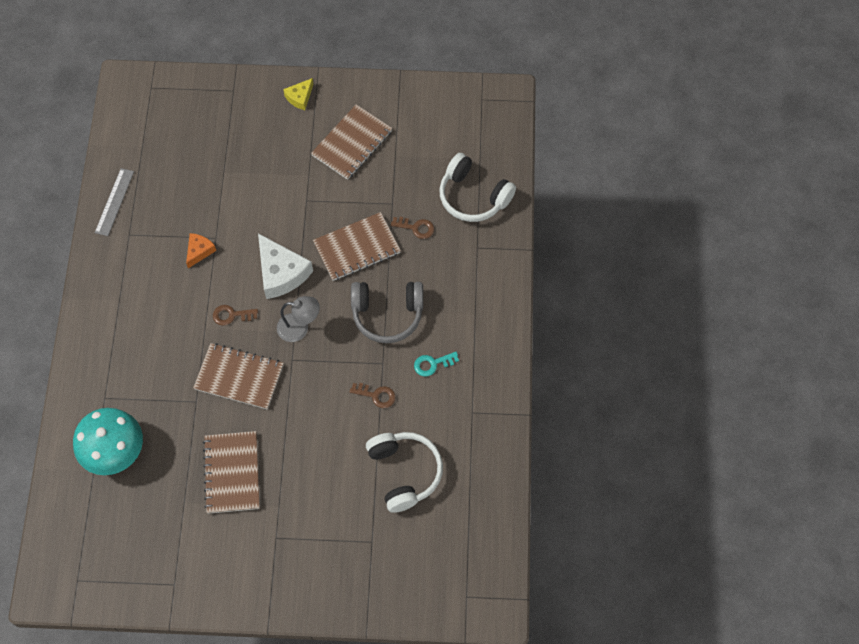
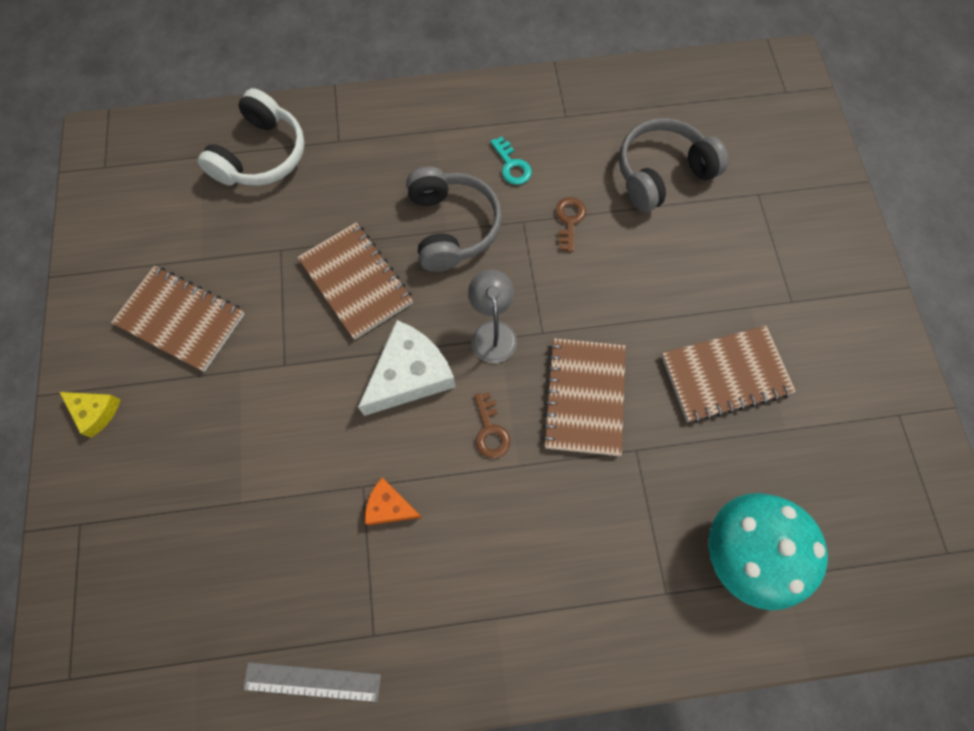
camera: 100 degrees left, 5 degrees up
(404, 472) = (662, 173): white headphones -> grey headphones
(416, 228) = (316, 214): brown key -> none

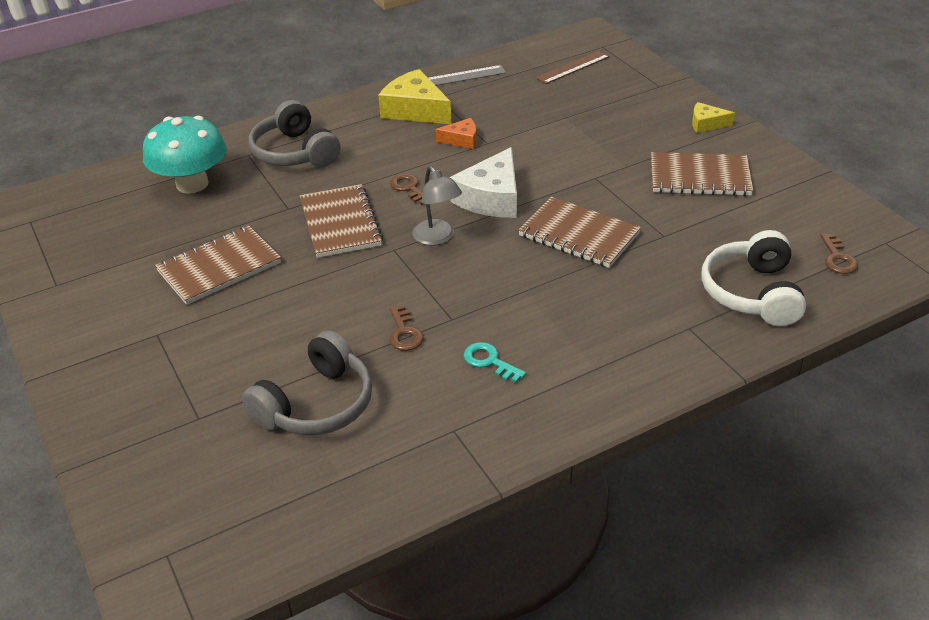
camera: 160 degrees right, 30 degrees down
(150, 633) = (573, 67): none -> brown ruler
(160, 165) = (837, 258): none -> brown key
(417, 612) = (415, 110): none -> yellow cheese
(452, 227) = (519, 294): grey headphones -> grey headphones (295, 152)

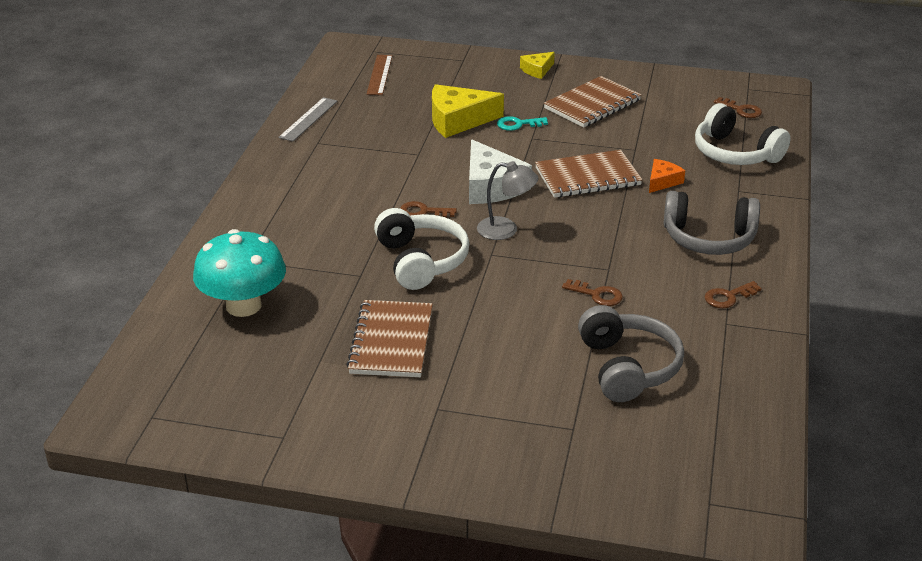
camera: 50 degrees left, 5 degrees down
(295, 152) = (283, 237): grey headphones -> grey headphones (708, 238)
(340, 223) = (421, 261): brown notebook -> white headphones
(415, 110) = (319, 160): yellow cheese -> yellow cheese (458, 120)
(462, 140) = (396, 161): orange cheese -> orange cheese (662, 181)
(490, 361) = (675, 276): turquoise key -> turquoise key (518, 124)
(498, 410) = (728, 297): none -> brown key

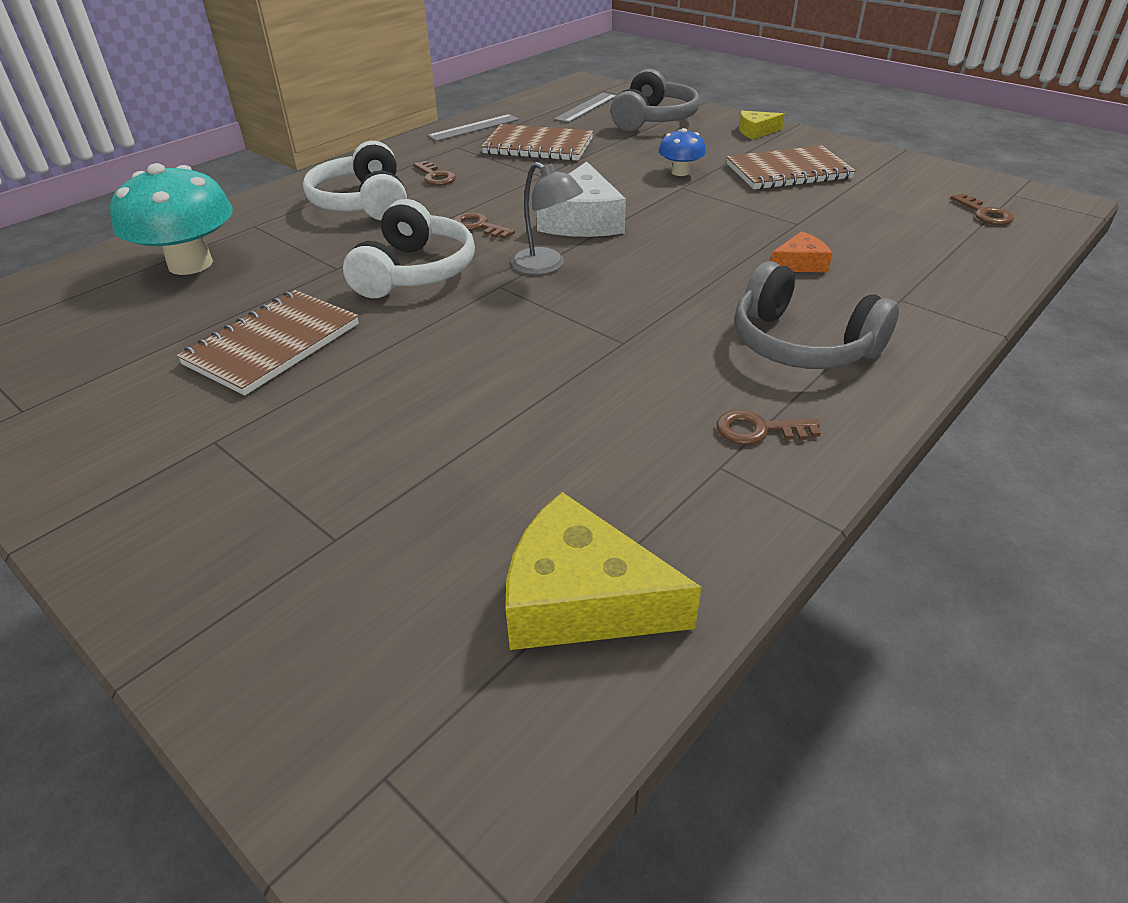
camera: 30 degrees right, 5 degrees up
(379, 75) = (586, 108): brown ruler -> grey ruler
(458, 120) = (618, 156): yellow cheese -> yellow cheese (581, 599)
(518, 124) = (680, 172): turquoise key -> blue mushroom
(588, 177) = (706, 237): brown notebook -> brown notebook (538, 146)
(597, 295) = (573, 368): brown key -> brown key (435, 176)
(627, 367) = (508, 478): grey headphones -> grey headphones (653, 119)
(735, 153) = (934, 256): white headphones -> white headphones (363, 203)

